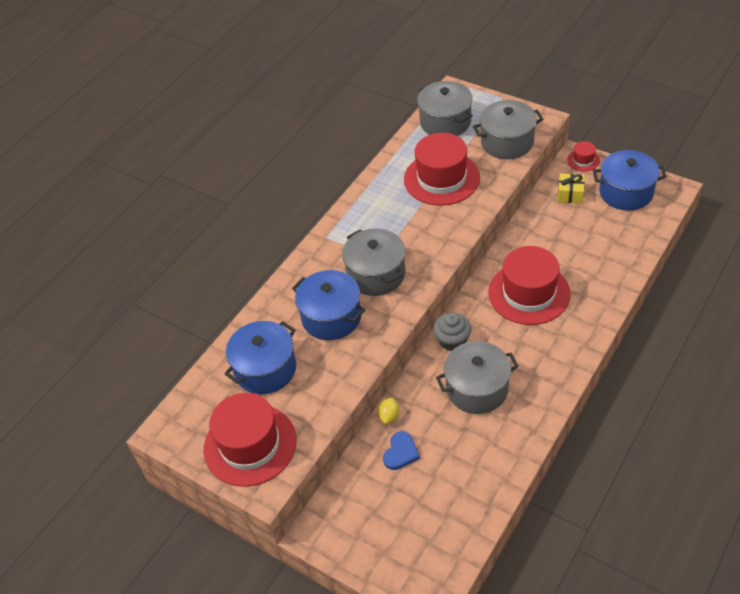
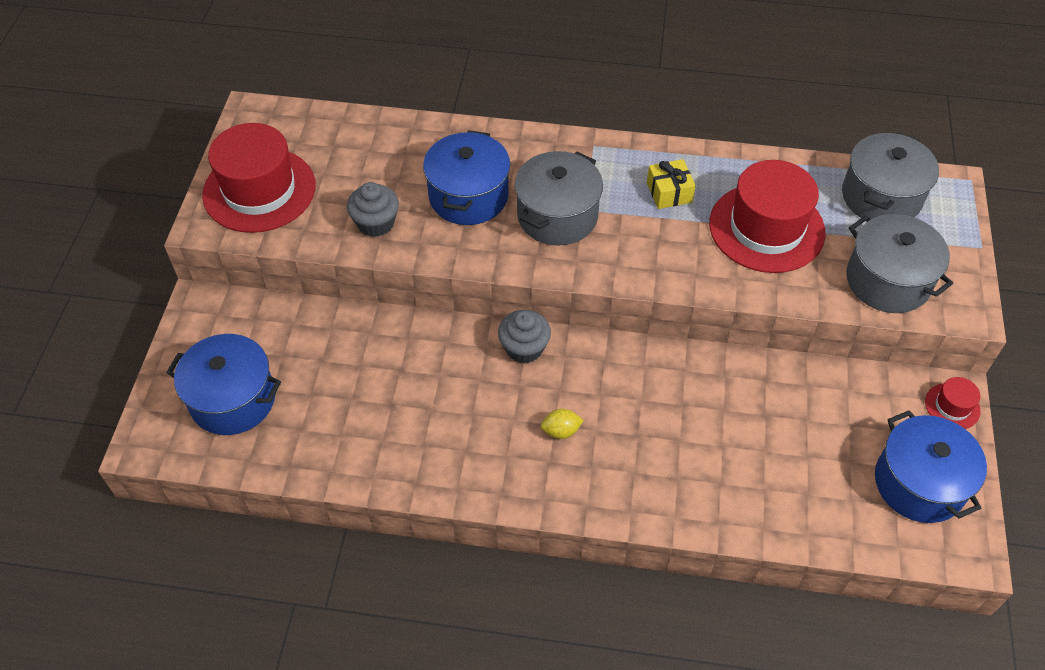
camera: 60 degrees right, 5 degrees up
(265, 369) = (366, 165): blue pot -> blue pot (233, 399)
(325, 378) = (376, 223): none -> grey cupcake
(389, 416) = (380, 321): yellow lemon -> yellow lemon (561, 431)
(401, 452) = (333, 350): blue heart -> none
(477, 389) = (458, 399): grey pot -> none
(529, 293) = (647, 410): red hat -> none
(570, 194) = (868, 408): yellow gift -> yellow gift (669, 192)

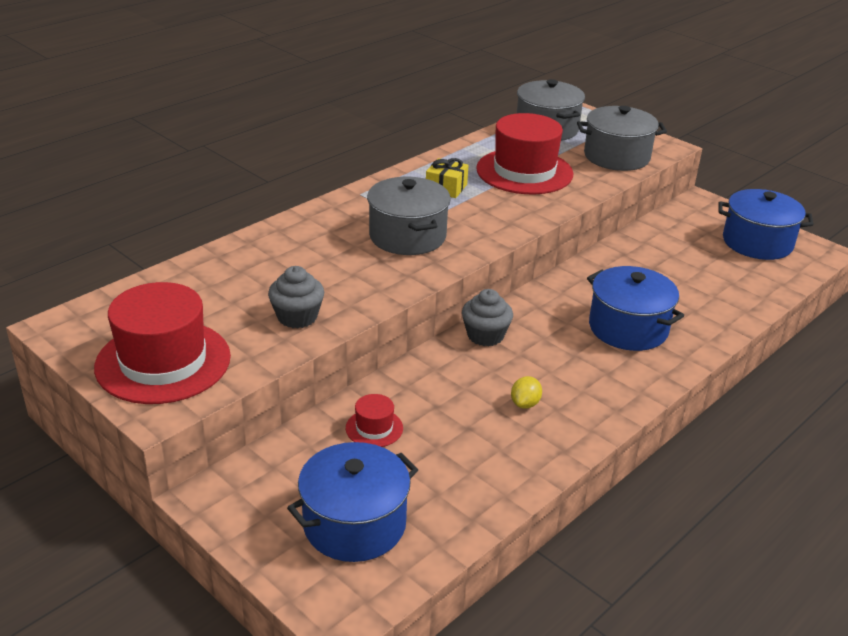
camera: 55 degrees left, 20 degrees down
(468, 196) = (332, 263): blue pot -> blue pot (628, 328)
(561, 431) = (583, 355): yellow lemon -> yellow lemon (525, 404)
(952, 406) = (709, 206): red hat -> red hat (374, 428)

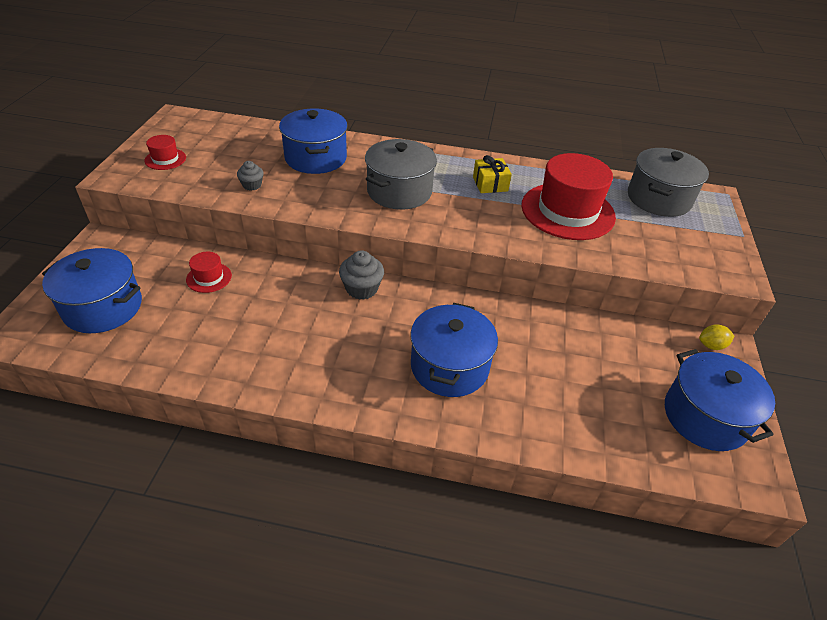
camera: 55 degrees right, 10 degrees up
(163, 362) = (165, 159): red hat -> red hat, size x0.44
(288, 261) = (315, 158): none -> blue pot
(297, 317) = (252, 185): grey cupcake -> grey cupcake, size x0.62
(525, 404) = (290, 340): yellow lemon -> yellow lemon (711, 345)
(616, 157) = (669, 252): grey pot -> none

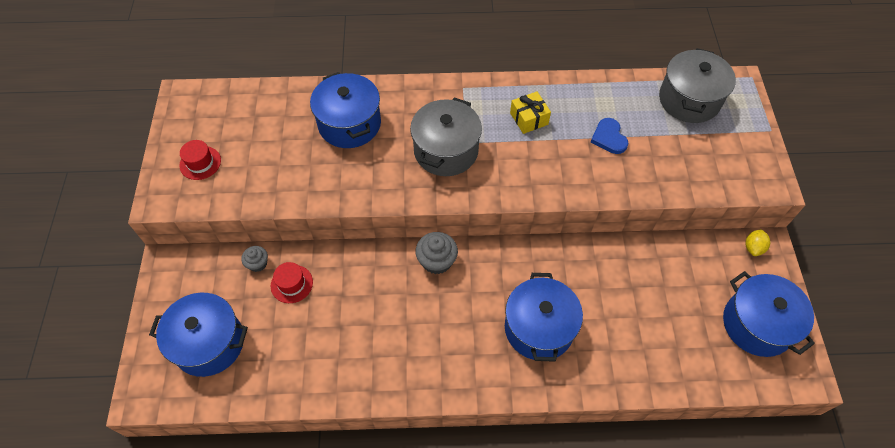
camera: 10 degrees left, 15 degrees up
(252, 185) = (301, 178): grey cupcake -> grey cupcake (258, 263)
(567, 211) = (609, 137): red hat -> blue heart
(711, 345) = (753, 248): yellow lemon -> yellow lemon turned 45 degrees counterclockwise

